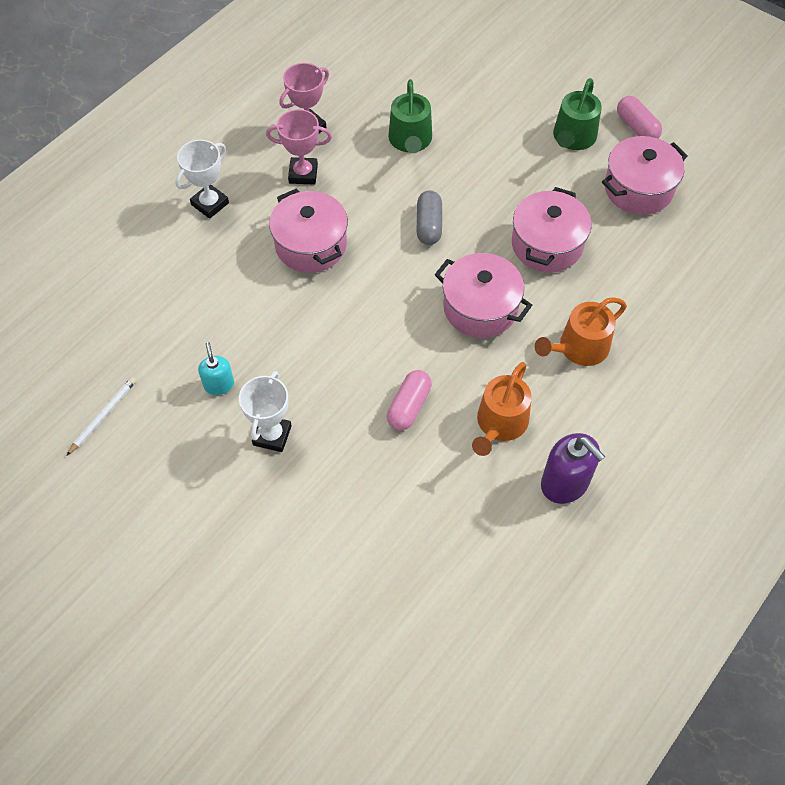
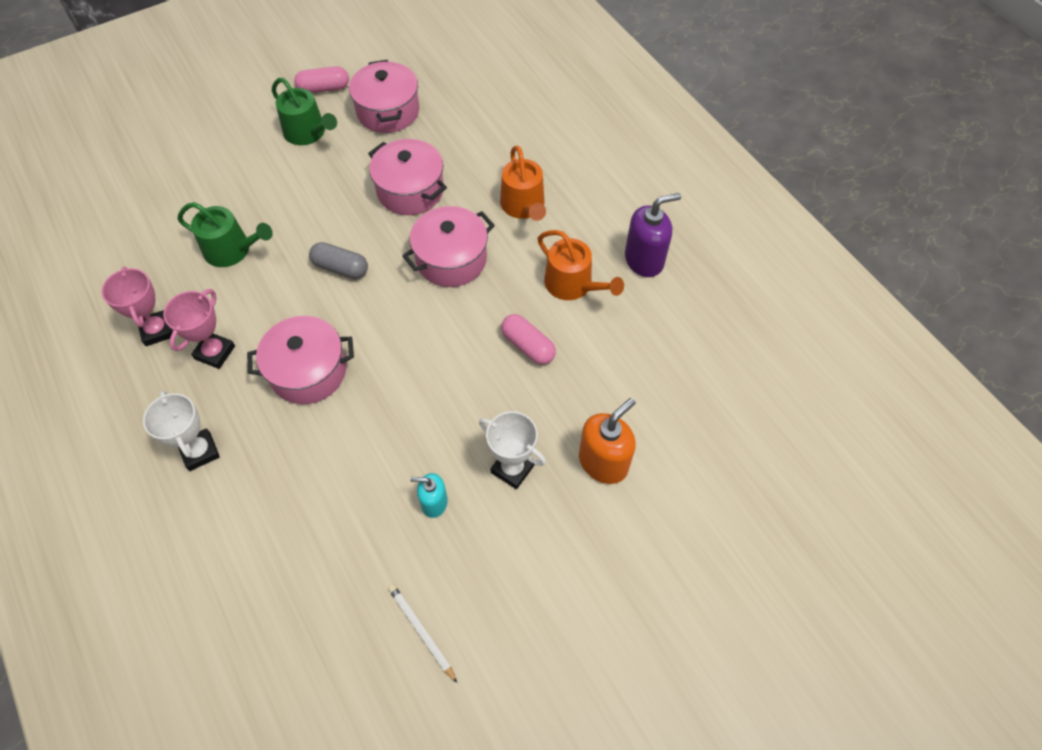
camera: 70 degrees left, 0 degrees up
(306, 511) = (603, 462): none -> orange soap dispenser

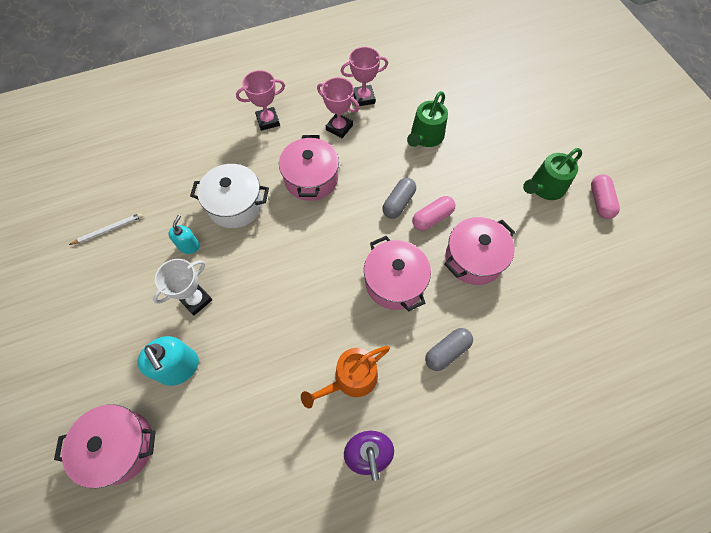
camera: 100 degrees right, 5 degrees up
(200, 451) = (268, 121): white trophy -> pink trophy
(360, 459) = (235, 205): none -> white pot
(388, 111) = (572, 250): pink pot -> pink pot (120, 447)
(524, 206) = (447, 352): orange watering can -> grey capsule
(528, 346) = (297, 329): pink capsule -> pink capsule (432, 218)
(603, 462) = (179, 367): orange soap dispenser -> turquoise soap dispenser

